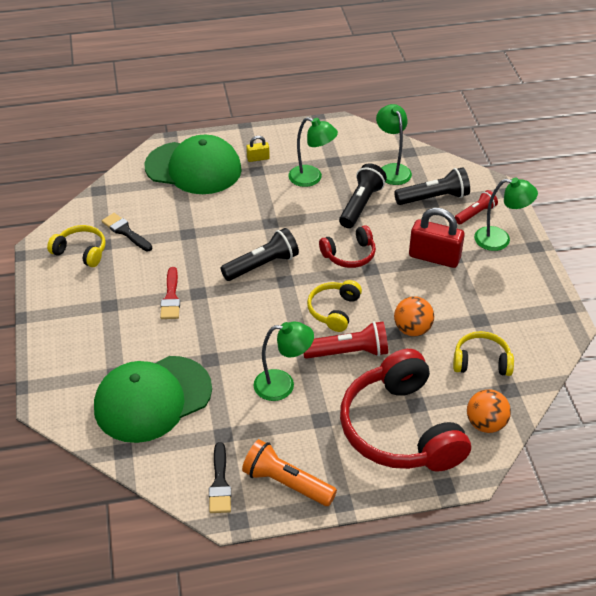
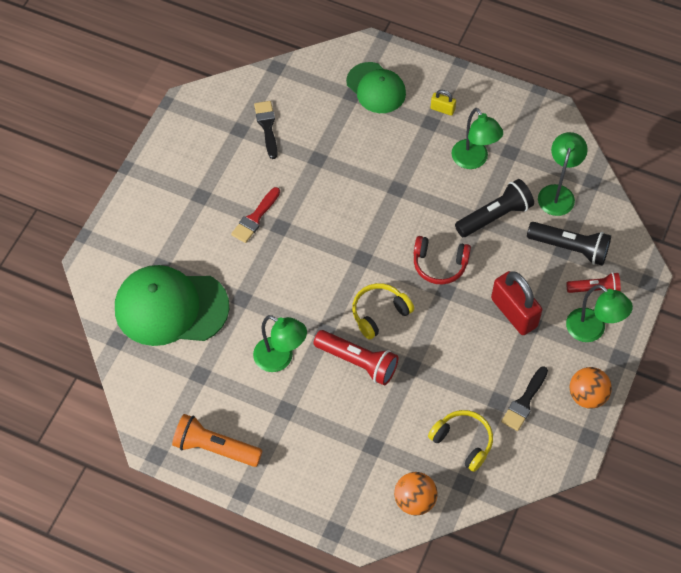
camera: 35 degrees right, 15 degrees up
(81, 251) = (216, 127): yellow headphones -> none
(193, 168) = (376, 88): green cap -> green cap, size x0.63
(220, 483) = (166, 415): black brush -> black brush (524, 402)
(262, 265) = (355, 230): black flashlight -> none
(286, 483) = (215, 448): orange flashlight -> orange flashlight turned 45 degrees counterclockwise
(400, 429) = (340, 459): red headphones -> none
(412, 329) = (430, 373): orange ball -> orange ball (587, 396)

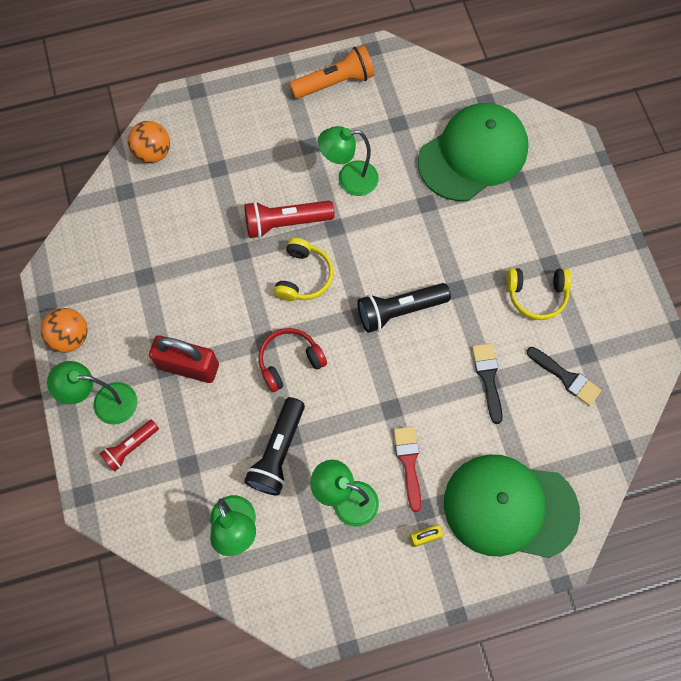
camera: 140 degrees right, 10 degrees up
(255, 218) = (485, 280): red brush -> red brush (408, 463)
(376, 88) = (510, 507): green cap -> green cap, size x1.60
(463, 441) = (149, 223): yellow headphones -> yellow headphones (536, 295)
(524, 402) = (122, 292): black brush -> black brush (488, 378)
(570, 248) = (182, 473): black flashlight -> black flashlight (399, 310)

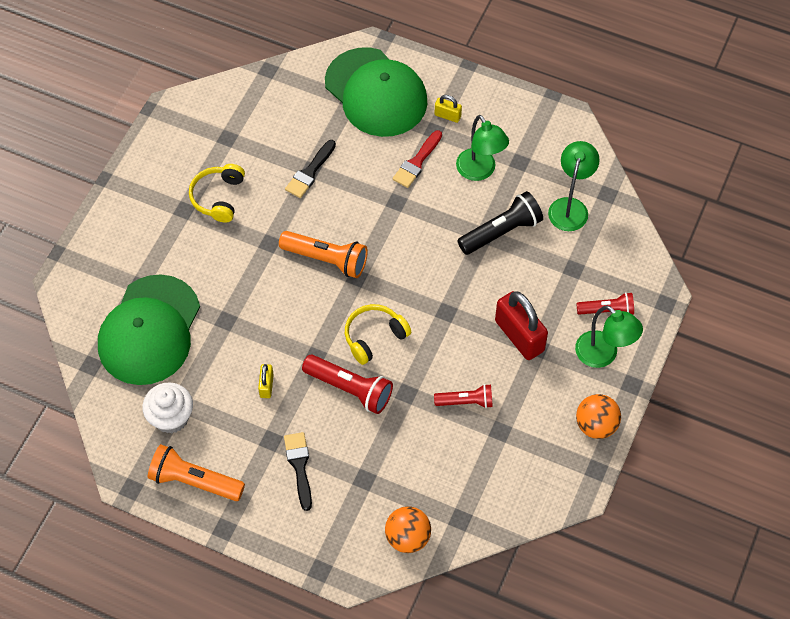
camera: 140 degrees left, 10 degrees down
(189, 279) = (466, 402): none -> red flashlight
(289, 361) = (440, 284): red headphones -> none
(349, 179) = (266, 386): green lamp -> yellow padlock
(393, 109) = (171, 417): none -> white cupcake
(399, 310) = (326, 259): black flashlight -> orange flashlight
(473, 154) = (149, 330): green cap -> green cap turned 75 degrees counterclockwise
(536, 295) = (218, 197): yellow headphones -> yellow headphones turned 120 degrees counterclockwise
(566, 377) = (257, 134): black brush -> black brush (299, 466)

